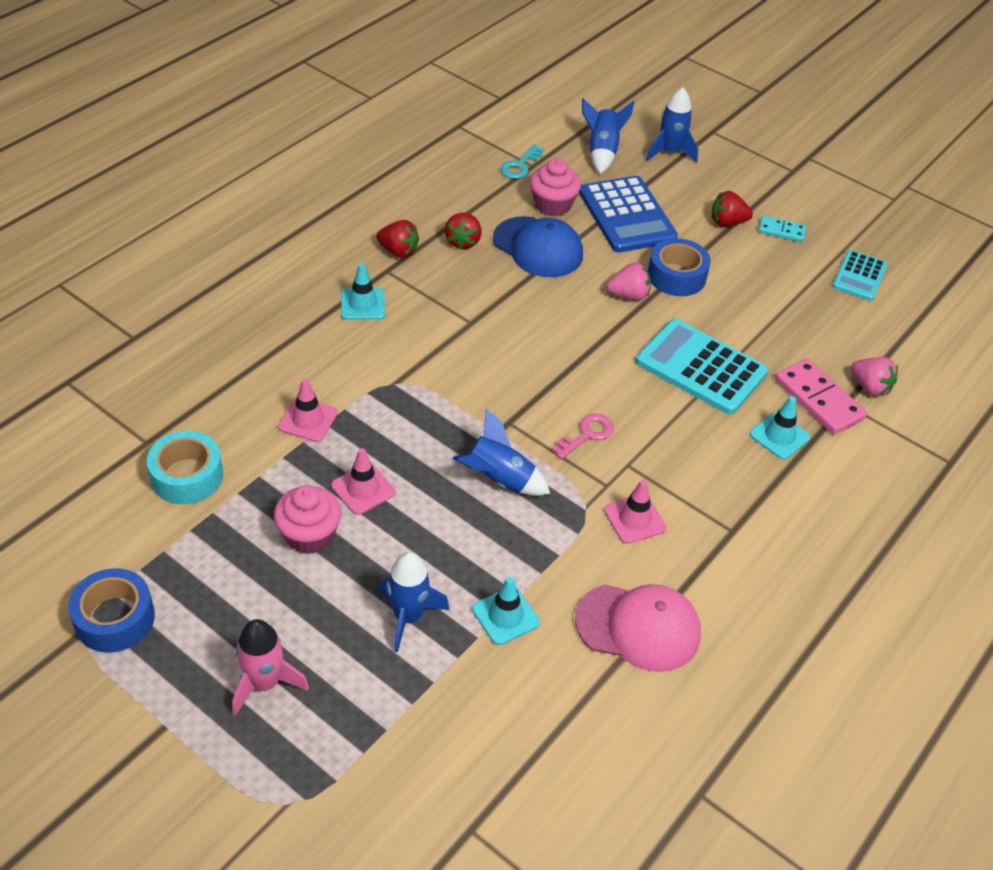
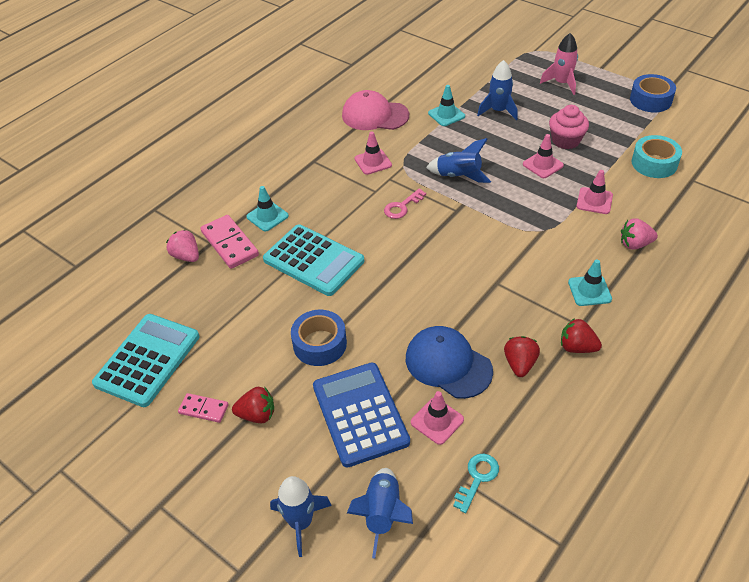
camera: 175 degrees left, 0 degrees up
(552, 205) = (437, 421): pink cupcake -> pink traffic cone
(628, 295) = (365, 319): pink strawberry -> pink strawberry (635, 244)
(781, 231) = (204, 409): turquoise domino -> pink domino
(859, 276) = (147, 360): turquoise calculator -> turquoise calculator, size x1.69

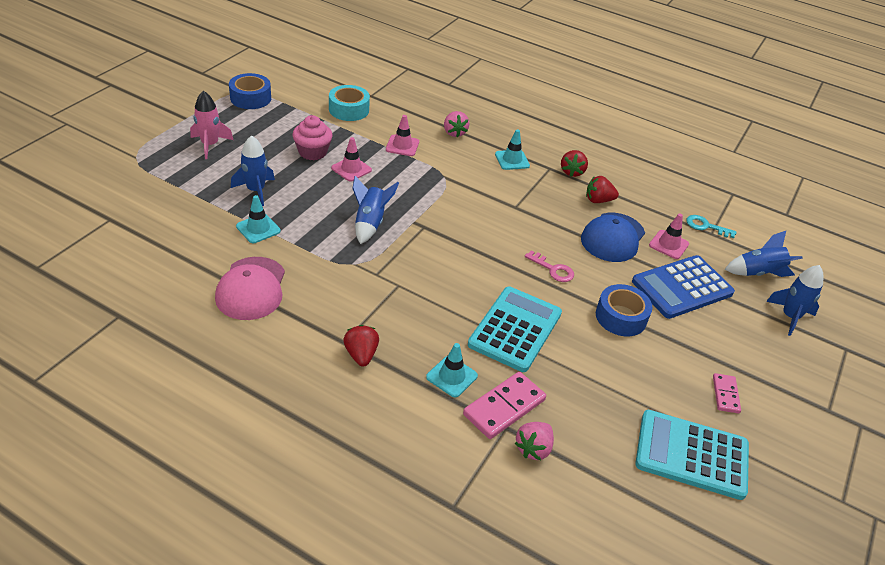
camera: 105 degrees left, 5 degrees down
(257, 415) = (713, 354): red strawberry -> red strawberry (361, 355)
(373, 162) = (346, 288): pink traffic cone -> none
(402, 207) = (422, 264): pink key -> pink key (553, 269)

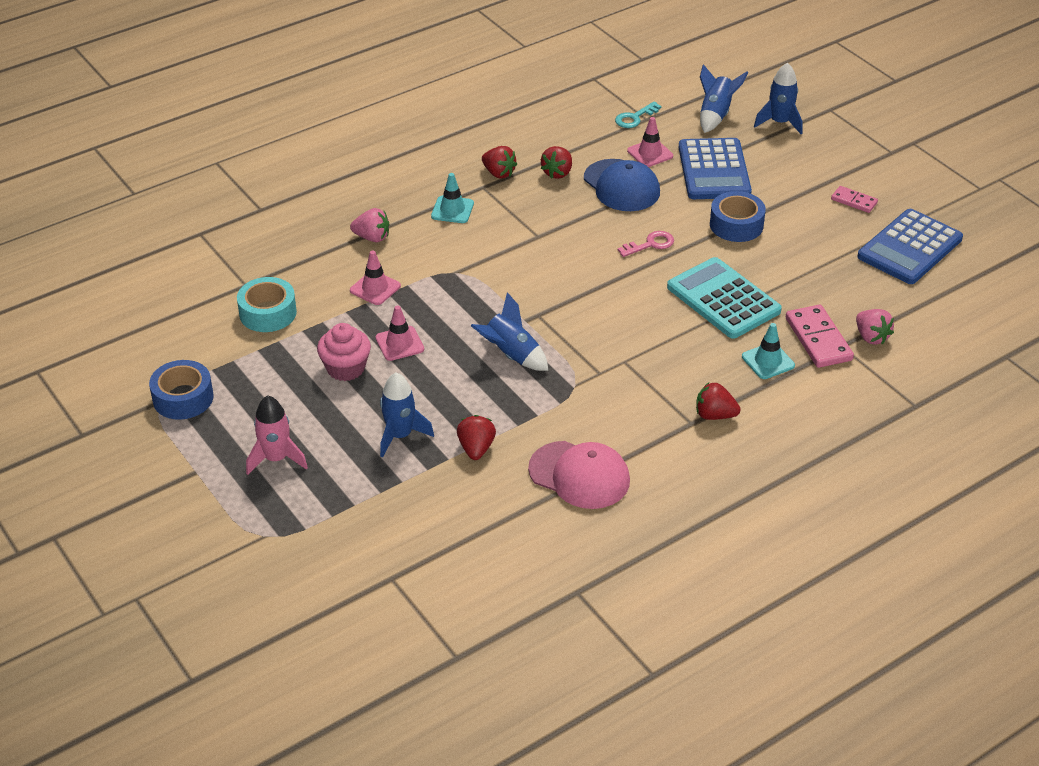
camera: 60 degrees left, 0 degrees up
(258, 229) = (476, 448): turquoise traffic cone -> red strawberry
(691, 455) = (909, 248): turquoise calculator -> blue calculator

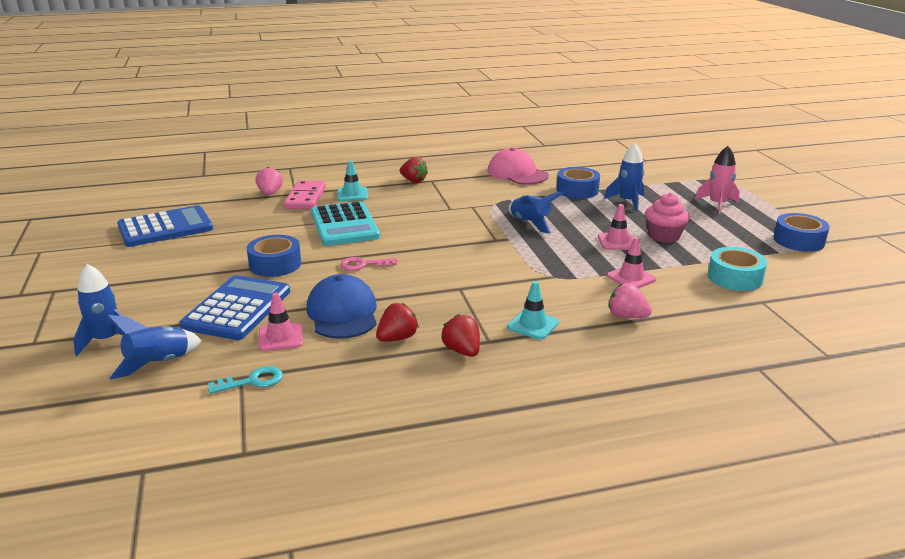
camera: 160 degrees left, 15 degrees down
(476, 448) = (577, 190): red strawberry -> blue tape
(854, 201) = (154, 262): pink domino -> none

